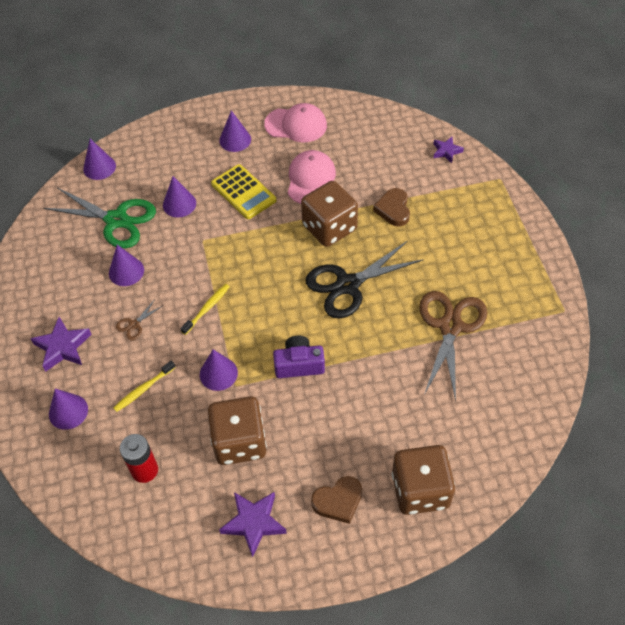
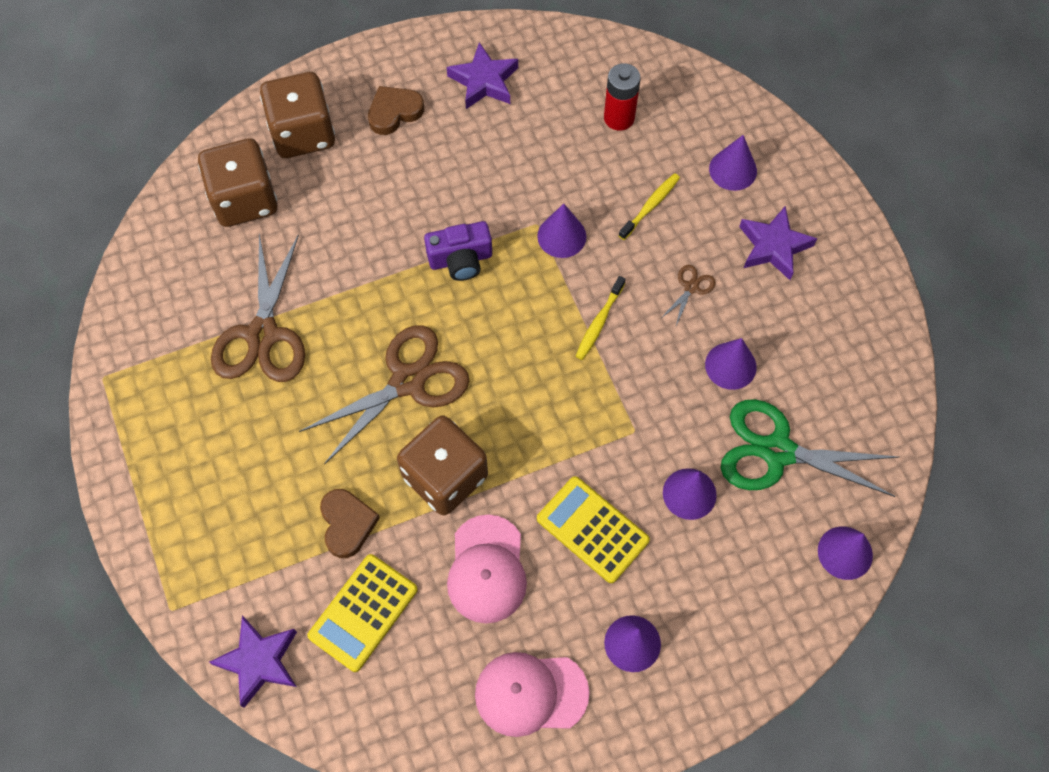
camera: 170 degrees right, 10 degrees up
(239, 442) = (517, 160): brown dice -> brown dice (245, 200)
(347, 285) = (408, 382): black scissors -> brown scissors
(386, 167) = (363, 612): none -> yellow calculator
(446, 151) = (259, 661): purple star -> purple star, size x1.62

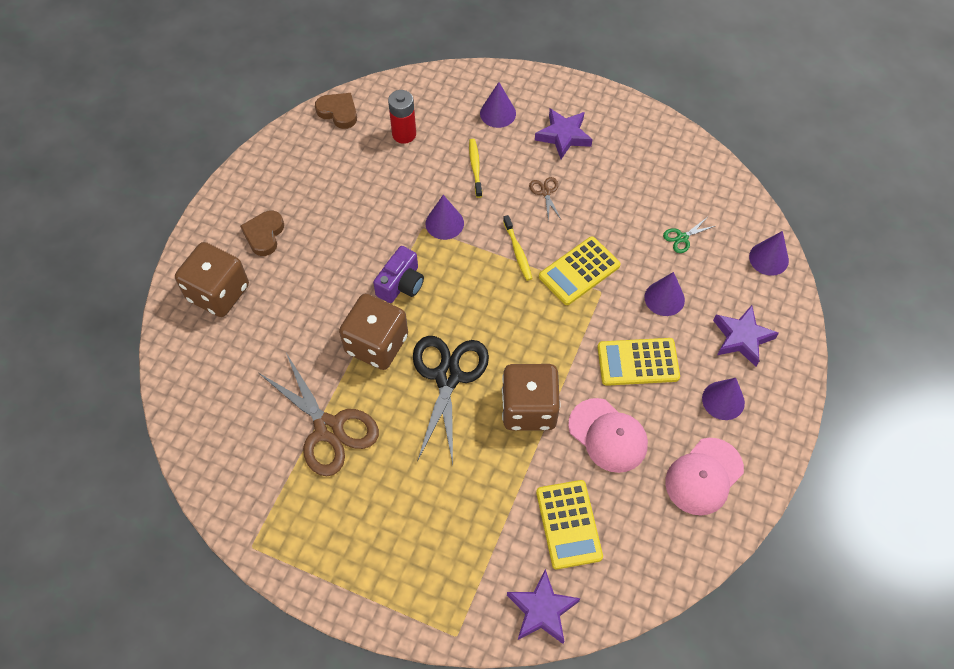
camera: 45 degrees left, 5 degrees down
(245, 200) = (225, 362): brown dice -> brown dice (376, 344)
(347, 524) = (504, 486): brown heart -> brown heart (338, 112)
(408, 382) = (448, 377): brown scissors -> black scissors
(484, 81) = (301, 175): purple star -> purple star (742, 338)
(636, 392) = (579, 271): none -> yellow calculator
(730, 365) = (611, 215): purple cone -> none
(777, 451) = (682, 237): green scissors -> green scissors, size x0.42

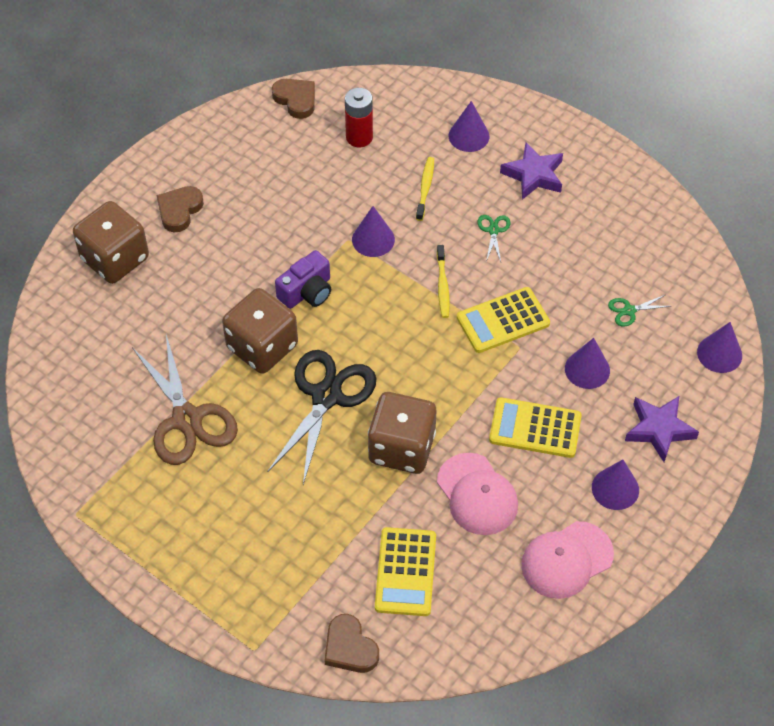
camera: 15 degrees right, 5 degrees down
(542, 610) = (350, 647): purple star -> brown heart
(545, 192) = (493, 230): brown scissors -> green scissors

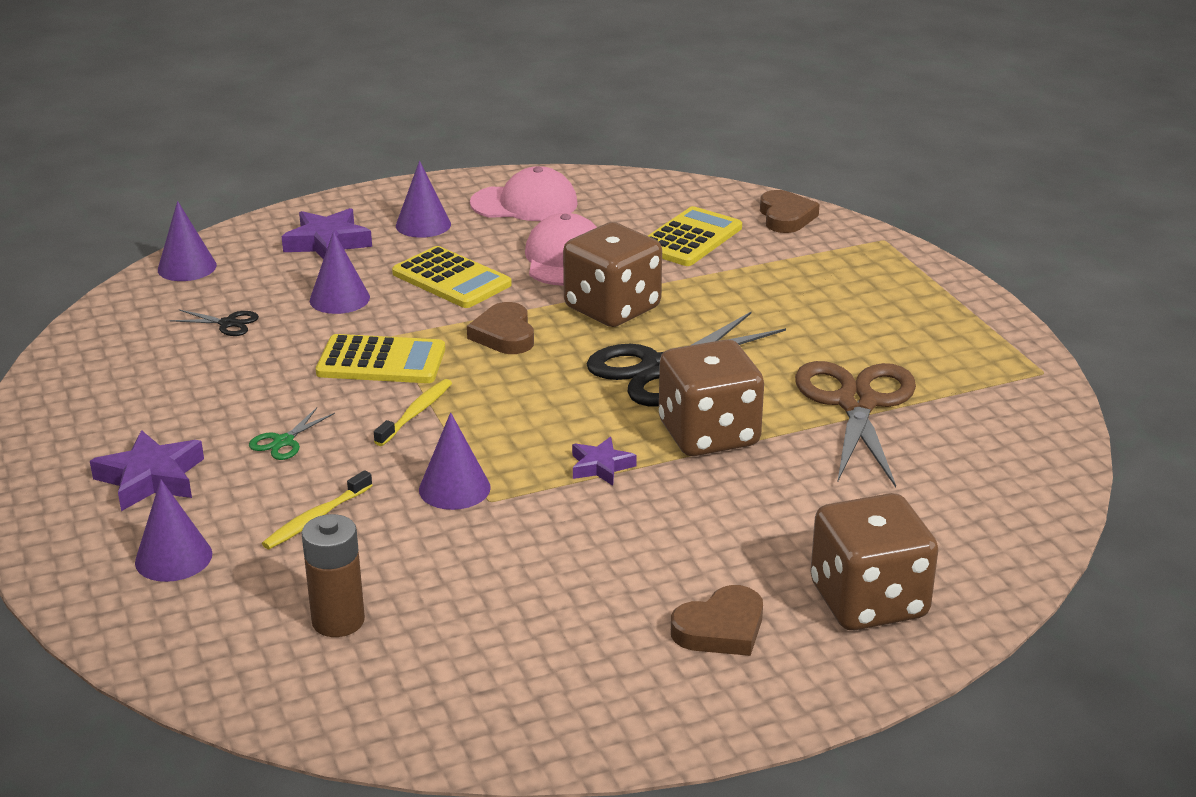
camera: 150 degrees left, 25 degrees down
(296, 100) = (383, 723): brown heart -> brown heart (504, 335)
(307, 291) = (601, 466): purple camera -> purple star
(359, 137) = (338, 621): red battery -> brown battery
(629, 310) = (228, 323): green scissors -> black scissors

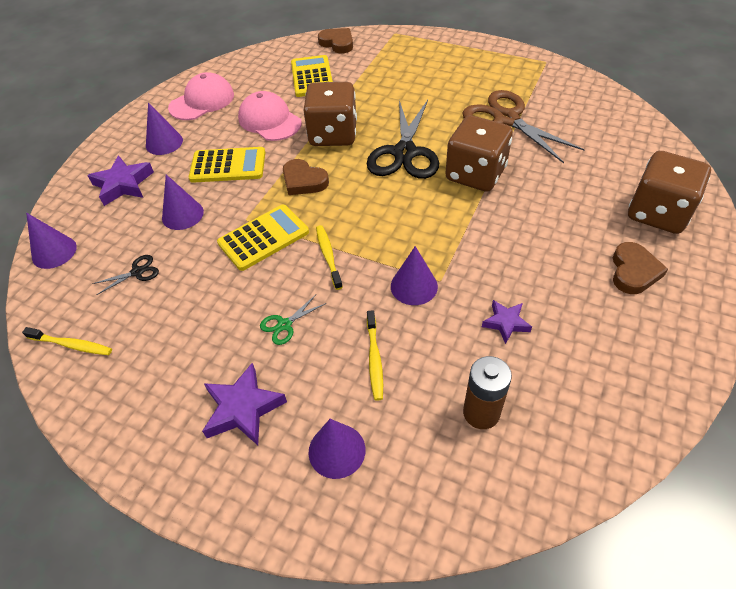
camera: 40 degrees left, 20 degrees up
(97, 347) = (72, 345): none -> yellow toothbrush
(283, 441) = (284, 325): green scissors -> green scissors turned 60 degrees clockwise
(601, 466) = (458, 224): purple star -> purple star (506, 323)

